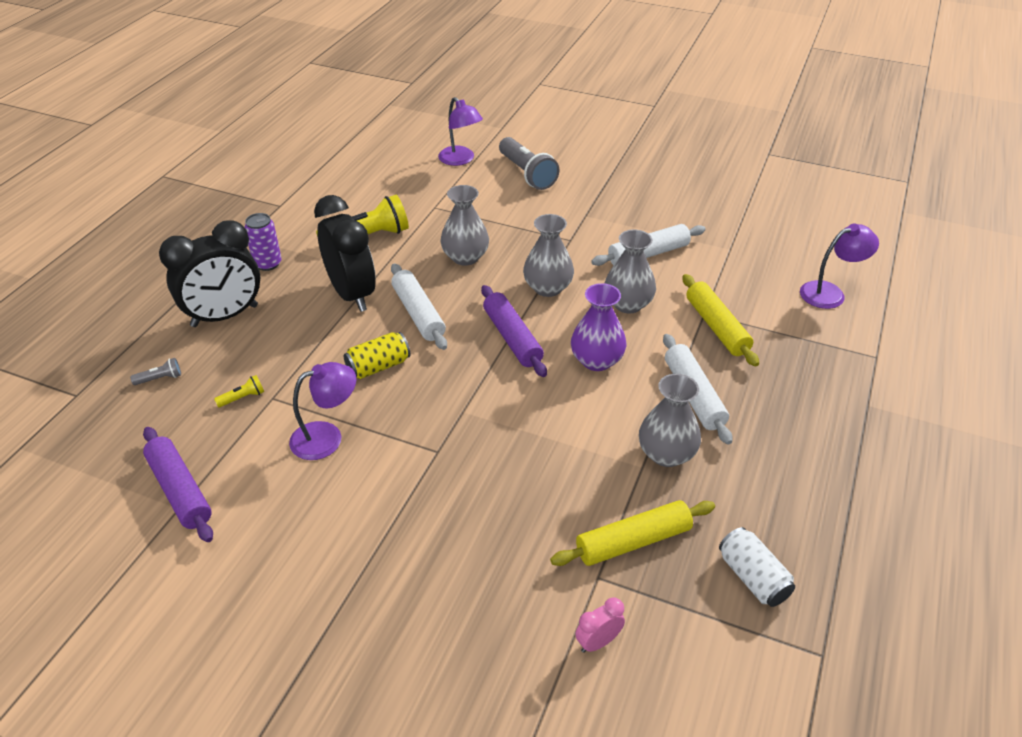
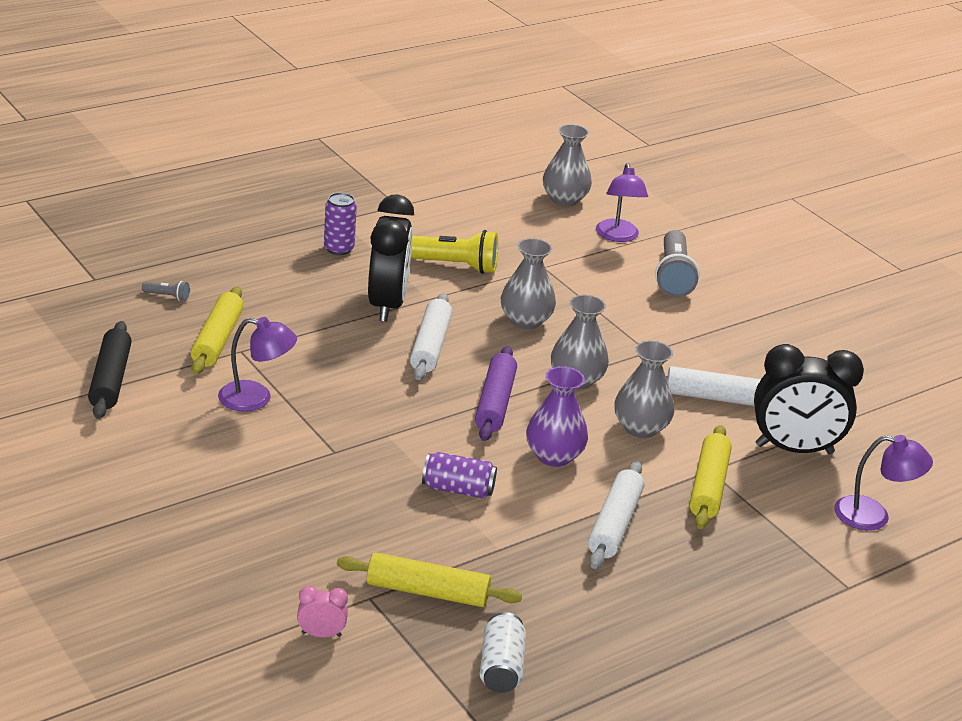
camera: 30 degrees right, 10 degrees down
(180, 490) = (111, 379): purple rolling pin -> black rolling pin
(225, 316) = (262, 274): black clock -> black clock (794, 449)
(243, 398) = (217, 340): yellow flashlight -> yellow rolling pin
(378, 366) = (351, 369): yellow can -> none
(561, 430) = (458, 489): none -> purple can
(666, 454) = (532, 551): grey vase -> grey vase (564, 199)

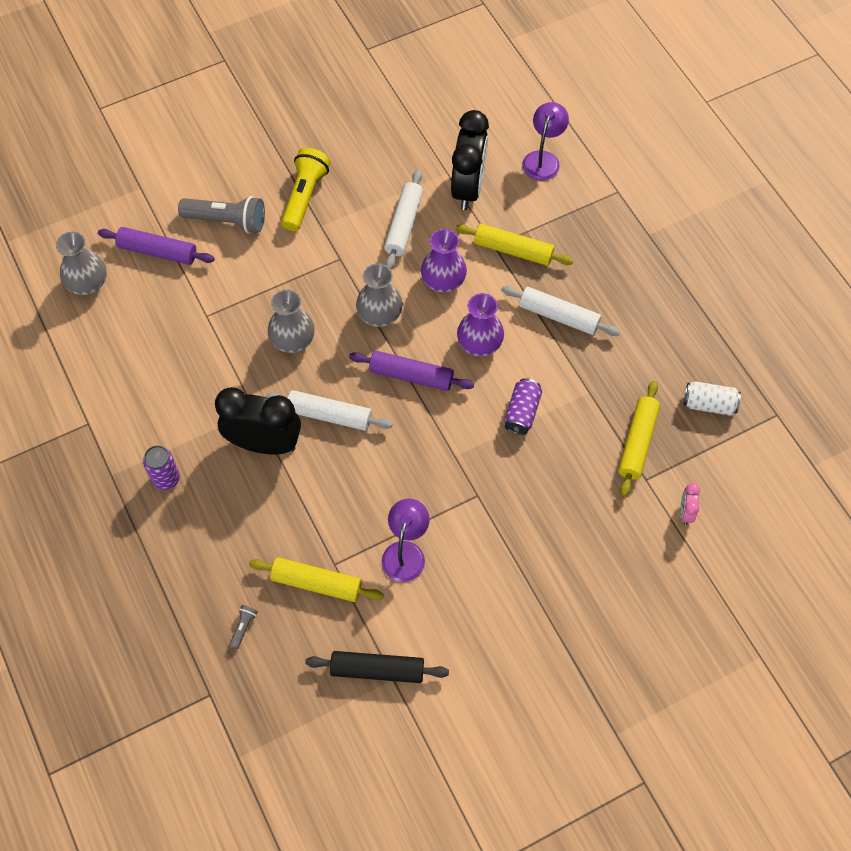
camera: 80 degrees left, 30 degrees up
(451, 265) = (200, 388): yellow flashlight -> yellow flashlight (305, 196)
(618, 236) = (157, 251): purple lamp -> purple rolling pin
(640, 428) = (443, 281): grey vase -> purple vase

